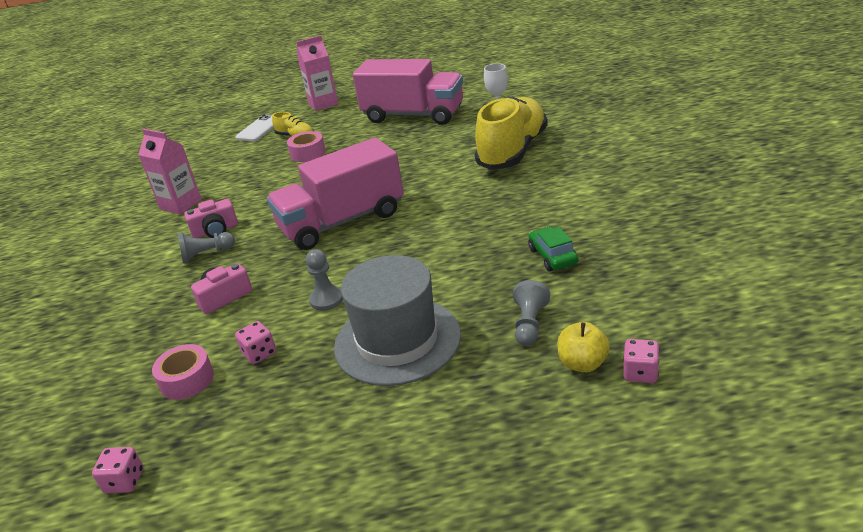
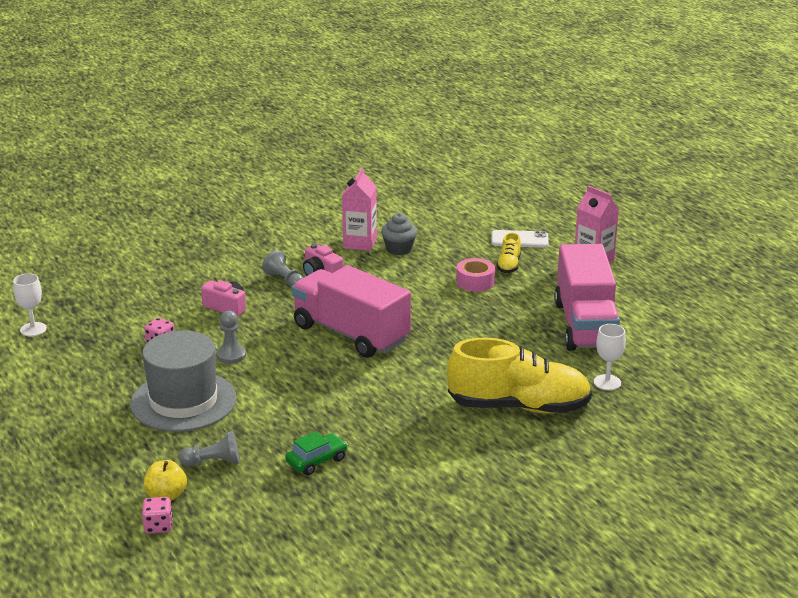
camera: 65 degrees right, 5 degrees down
(124, 481) = (33, 329): pink dice -> white goblet
(187, 380) = (128, 321): pink tape -> none
(215, 185) = (399, 249): none -> grey cupcake

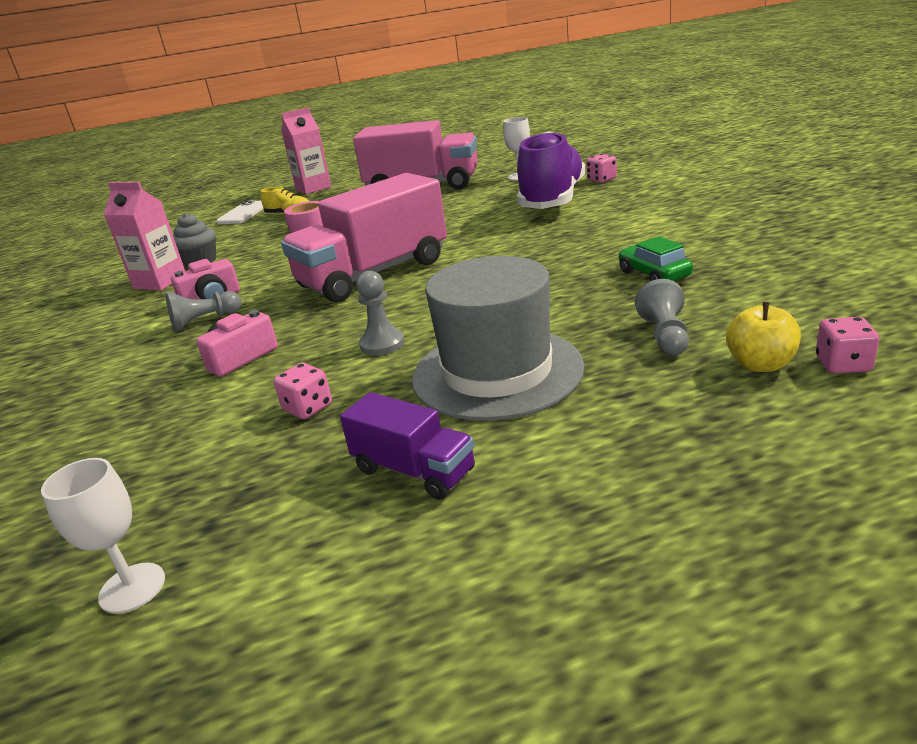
camera: 75 degrees left, 0 degrees up
(93, 385) = (414, 470): none -> purple truck
(519, 406) = (552, 200): yellow shoe -> purple shoe
(582, 434) = (601, 180): none -> pink dice

